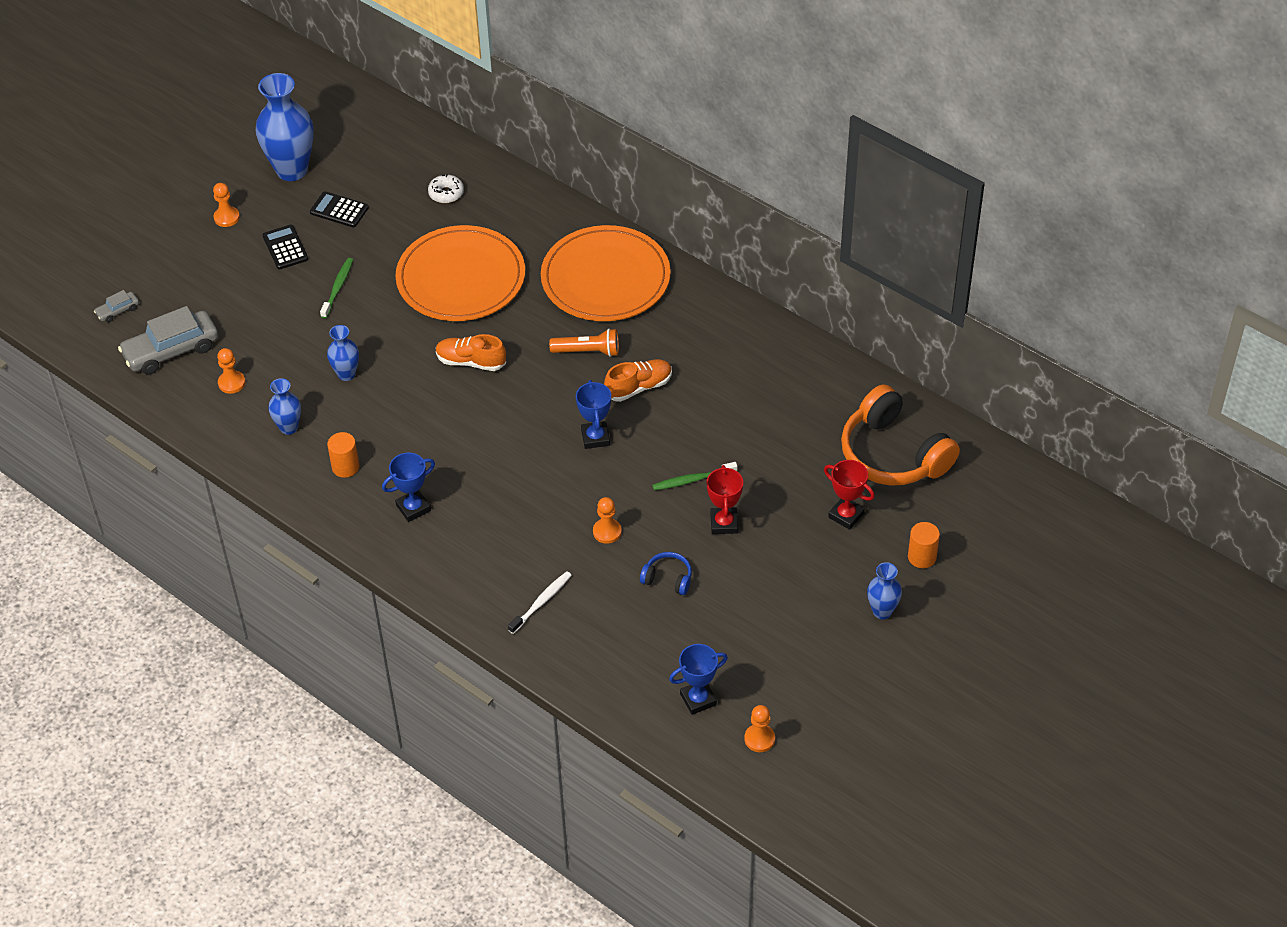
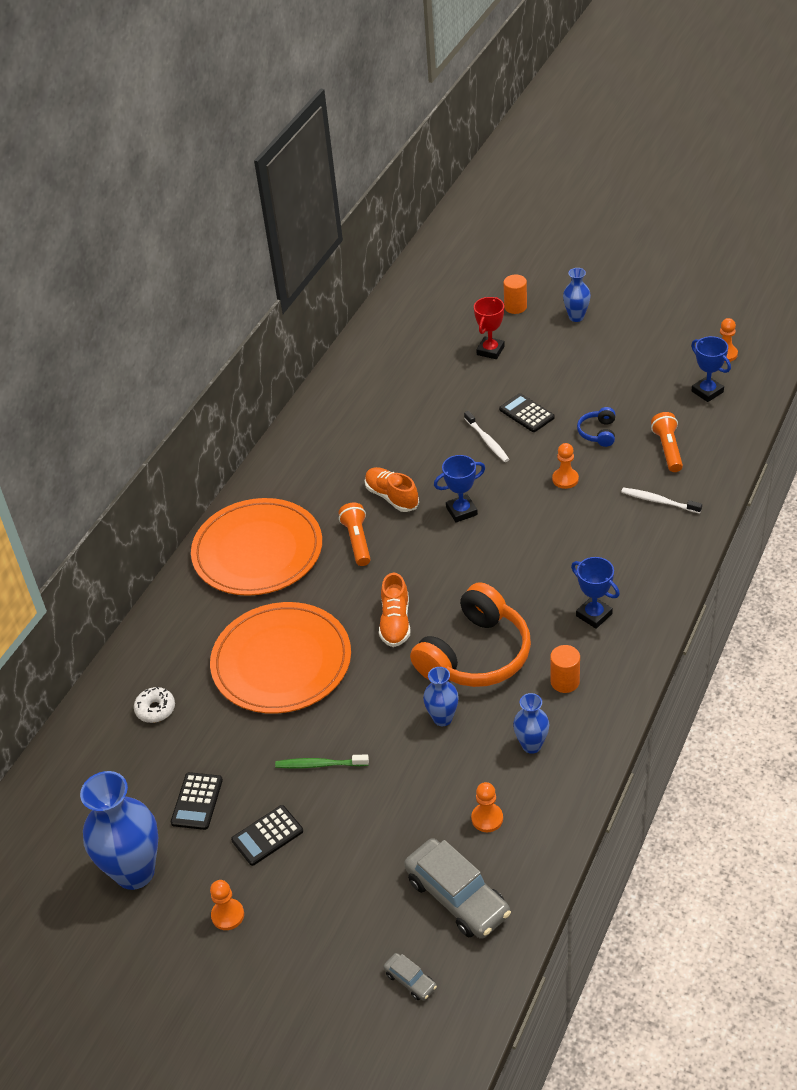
camera: 100 degrees left, 5 degrees down
(617, 633) = (668, 449): none -> orange flashlight
(692, 480) = (487, 441): green toothbrush -> white toothbrush
(724, 523) = (526, 413): red trophy -> black calculator
(893, 454) = (417, 338): orange headphones -> orange headphones (475, 654)

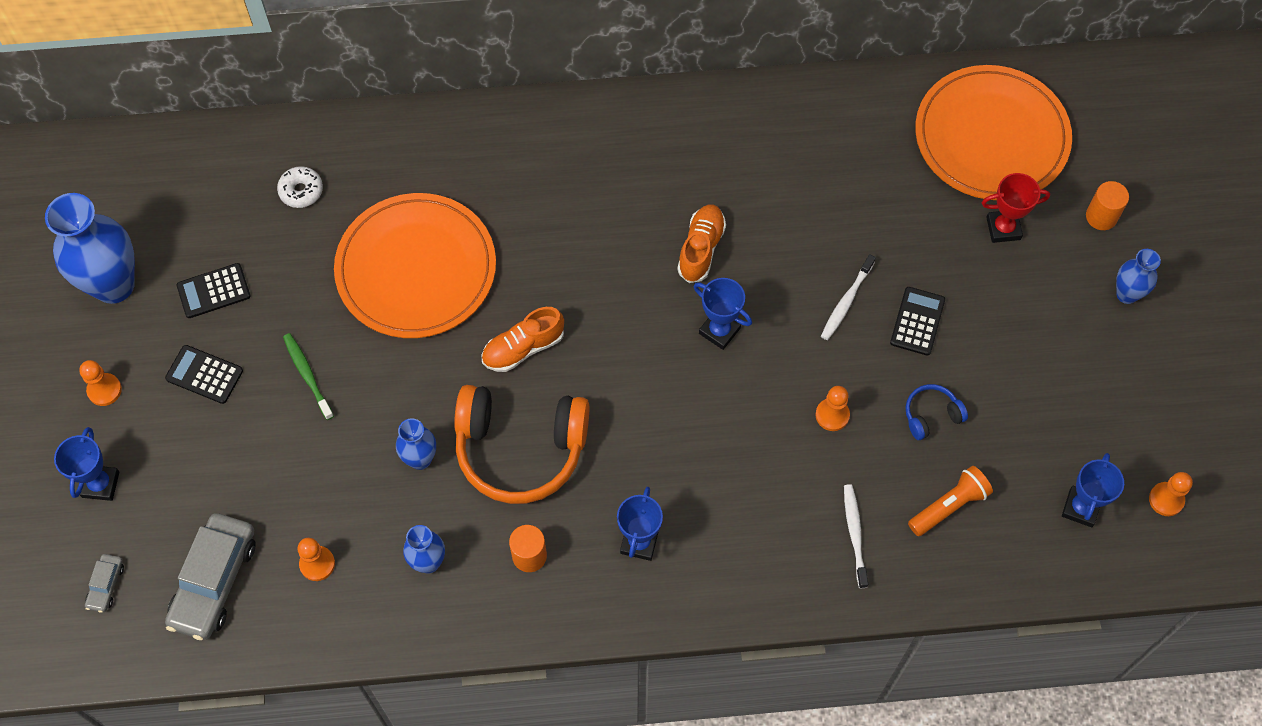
camera: 55 degrees right, 20 degrees up
(257, 551) = (550, 162): orange plate -> orange plate (991, 136)
(313, 950) = (100, 484): none -> blue trophy
(357, 541) = (617, 250): orange flashlight -> none

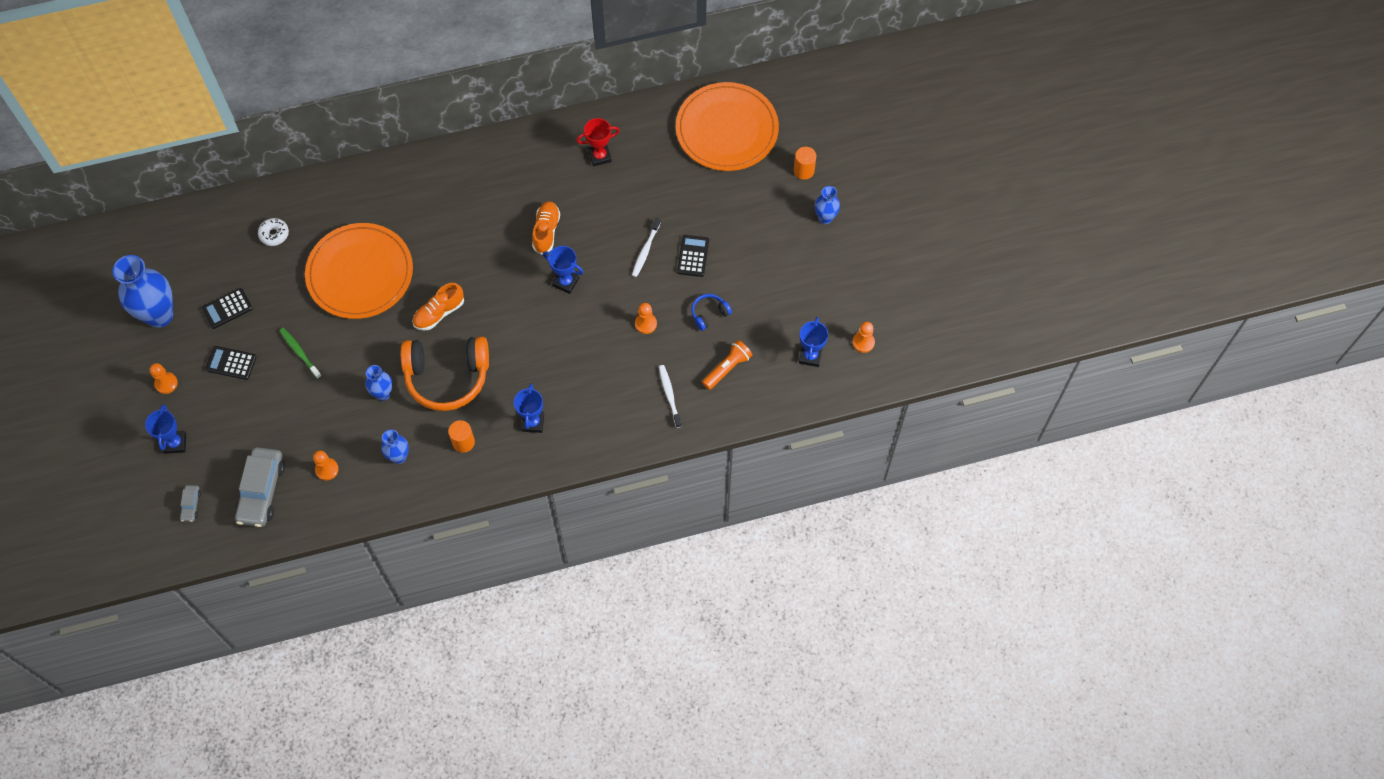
camera: 10 degrees left, 0 degrees up
(1003, 228) = (741, 188): red trophy -> red trophy (600, 156)

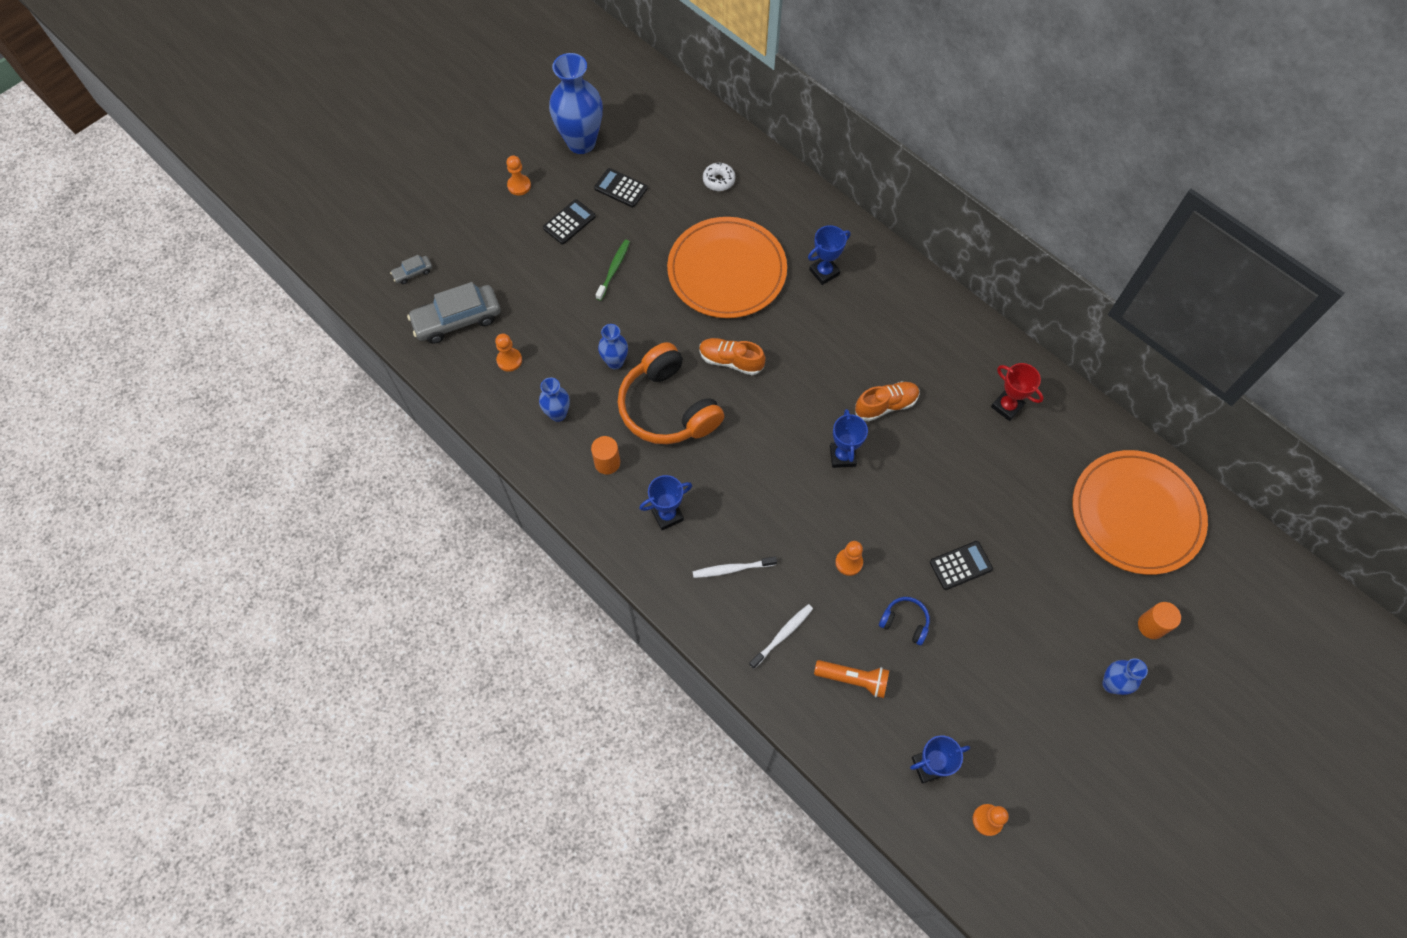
camera: 60 degrees right, 0 degrees up
(175, 443) = (465, 226): blue trophy -> blue trophy (824, 272)
(231, 363) = (569, 222): black calculator -> black calculator turned 60 degrees clockwise
(645, 250) = (932, 513): white toothbrush -> white toothbrush (732, 569)

